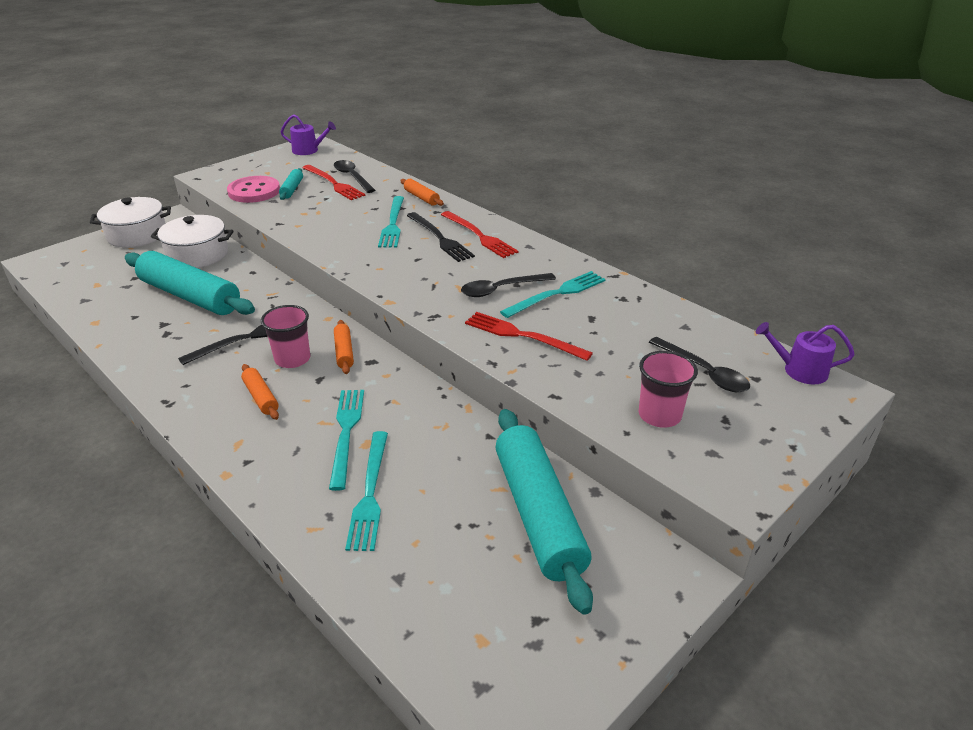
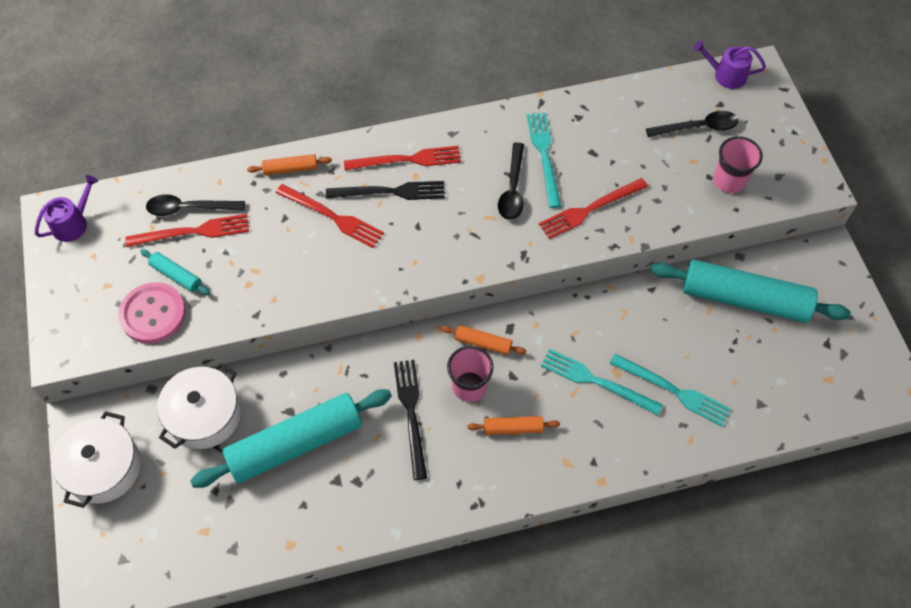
camera: 60 degrees left, 25 degrees up
(392, 224) = (332, 217): turquoise fork -> red fork
(799, 370) = (726, 75): purple watering can -> purple watering can turned 60 degrees clockwise

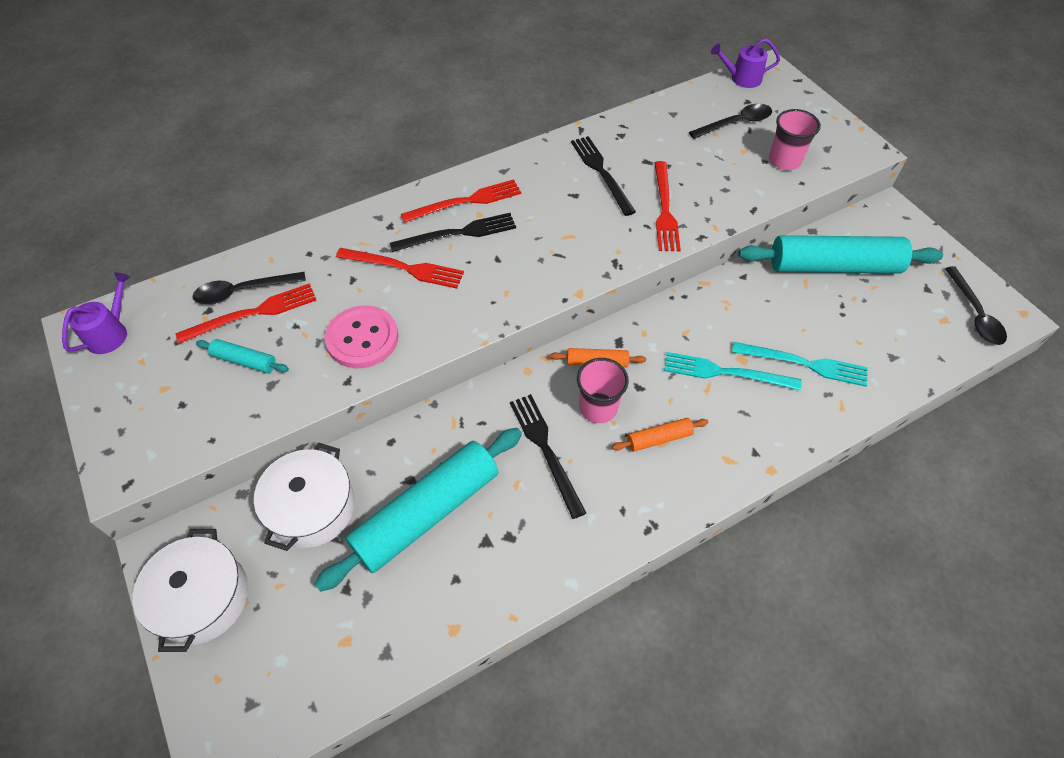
camera: 15 degrees left, 5 degrees down
(153, 314) = (226, 406): pink button -> pink button (362, 338)
(290, 169) = (345, 233): orange rolling pin -> none
(512, 189) = (582, 207): black spoon -> black spoon (974, 314)
(544, 155) = (601, 172): turquoise fork -> black fork
(590, 209) = (664, 209): red fork -> red fork turned 45 degrees counterclockwise

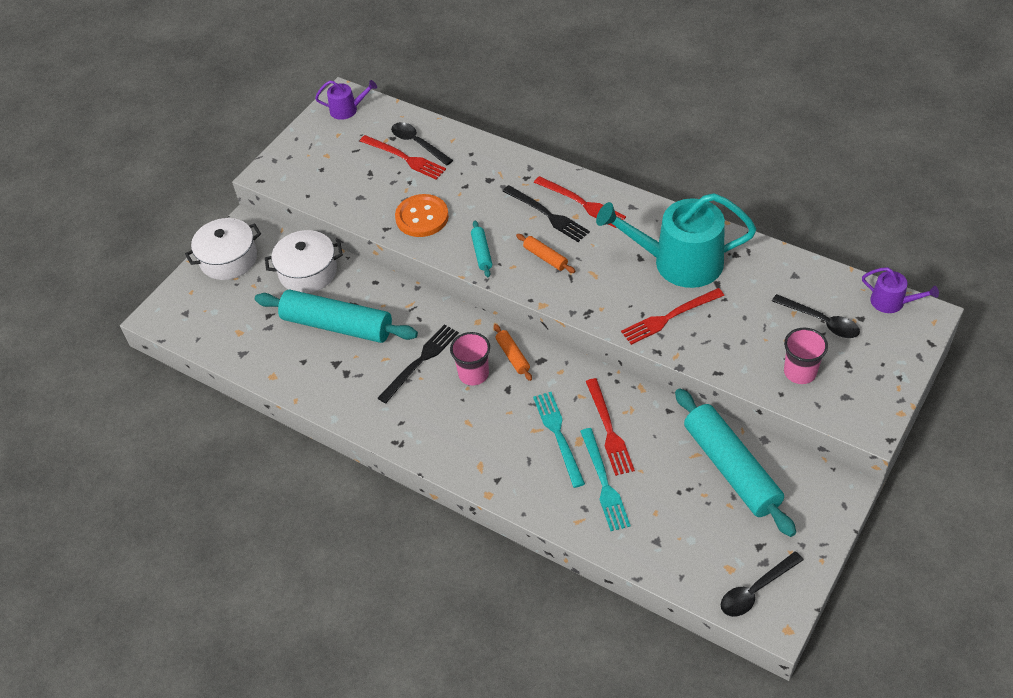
camera: 65 degrees right, 5 degrees down
(244, 361) = (368, 176): turquoise rolling pin -> turquoise rolling pin (482, 253)
(362, 338) = (422, 217): pink button -> orange button
(404, 268) = (494, 205): red fork -> red fork (609, 430)
(601, 172) = (679, 262): black fork -> turquoise watering can
(659, 438) = (471, 419): orange rolling pin -> orange rolling pin (545, 257)
(742, 78) = (892, 302): purple watering can -> purple watering can turned 150 degrees clockwise

